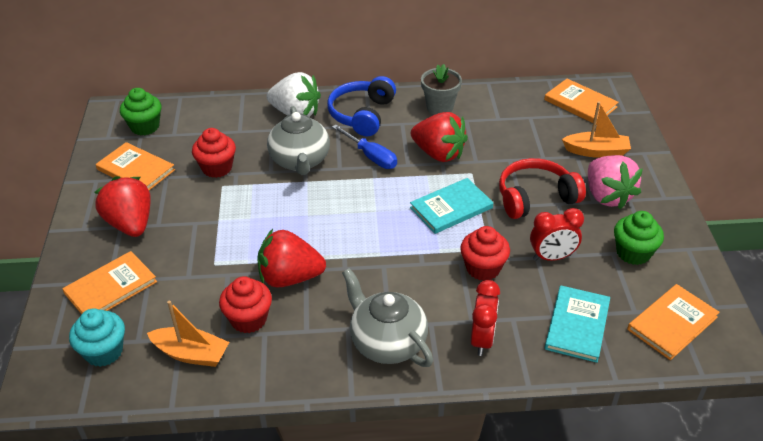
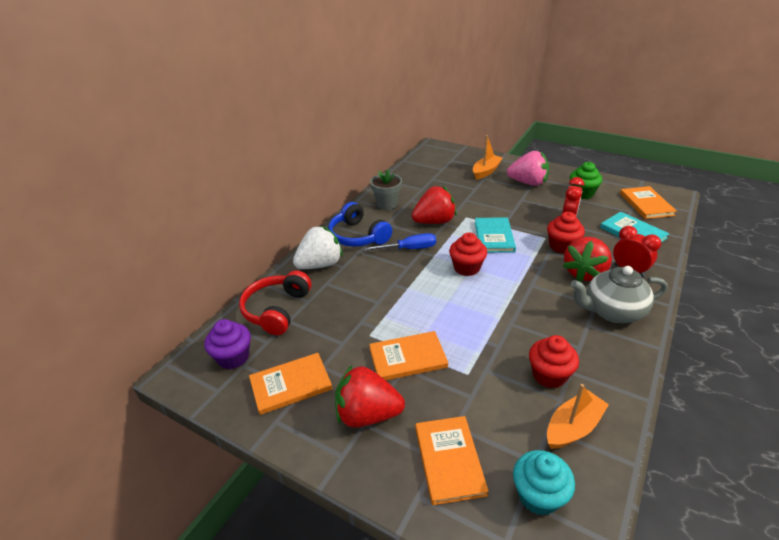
camera: 55 degrees left, 5 degrees down
(145, 127) = (233, 357): green cupcake -> purple cupcake
(217, 168) = (343, 330): red cupcake -> red cupcake (466, 268)
(290, 278) = (514, 335): red strawberry -> red strawberry (584, 273)
(300, 161) = (381, 282): grey teapot -> none
(535, 197) = (510, 204): red headphones -> red headphones (277, 310)
(580, 103) = (437, 160): orange book -> orange book (408, 358)

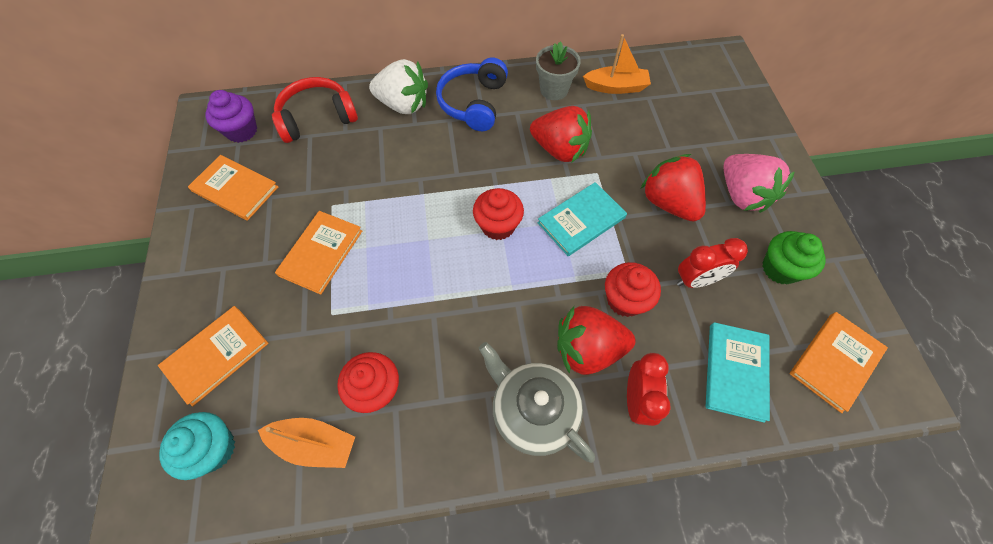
camera: 50 degrees right, 25 degrees up
(367, 414) = (234, 264): red strawberry -> red strawberry (668, 202)
(408, 358) = (321, 253): orange book -> orange book turned 75 degrees clockwise
(409, 249) = (489, 157): blue screwdriver -> none
(486, 171) = (722, 138): orange boat -> orange boat (616, 87)

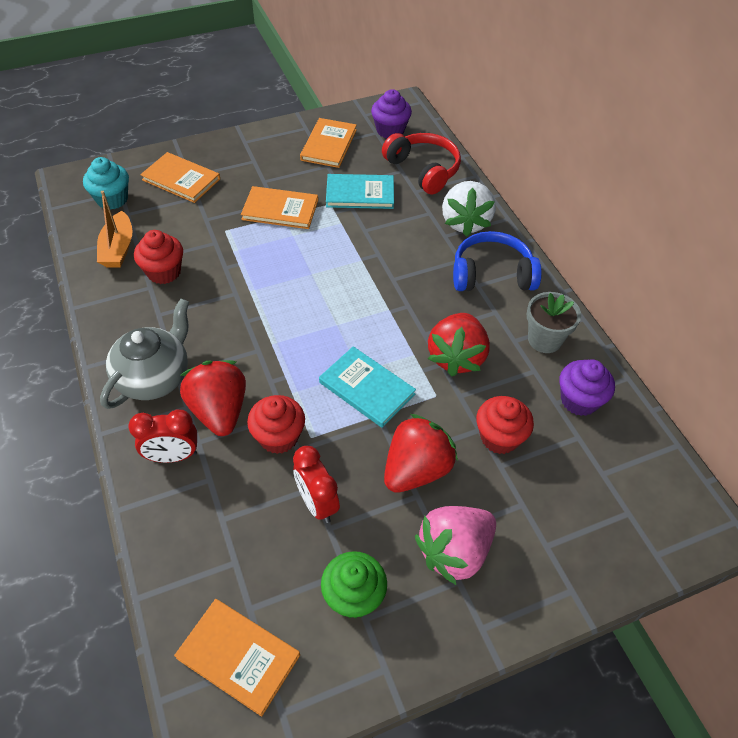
camera: 75 degrees right, 10 degrees down
(498, 226) = (340, 321): red cupcake -> red cupcake (499, 437)
(616, 87) = (579, 400): orange boat -> purple cupcake
(735, 371) = (212, 546): turquoise book -> turquoise book (360, 194)

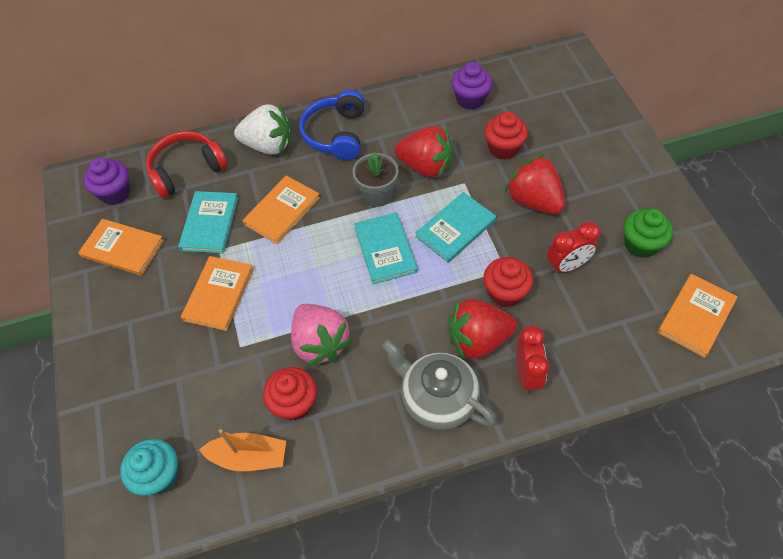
camera: 80 degrees left, 5 degrees up
(181, 179) = (142, 398): orange book -> orange book (282, 211)
(335, 326) = (385, 249): none -> turquoise book
(454, 552) = (600, 184): pink strawberry -> pink strawberry (320, 343)
(544, 340) = (411, 110): grey flower pot -> grey flower pot (377, 195)

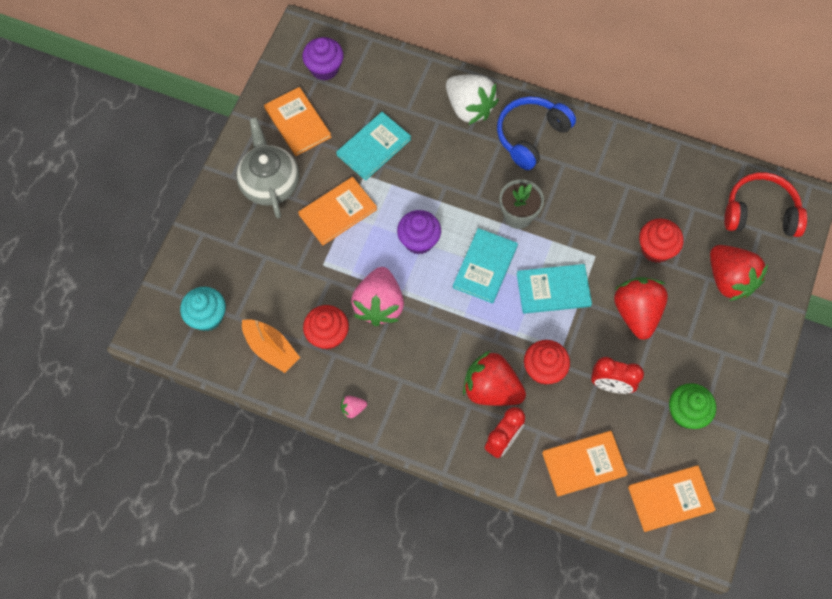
camera: 35 degrees right, 10 degrees up
(187, 170) = (391, 85): red headphones -> red headphones (760, 213)
(282, 211) = (434, 176): orange book -> orange book (583, 464)
(373, 451) = (353, 409): none -> pink strawberry
(425, 166) = (577, 218): red strawberry -> red strawberry (729, 280)
(437, 399) = (425, 408): grey teapot -> grey teapot (270, 183)
(470, 99) = (670, 183): purple cupcake -> purple cupcake (419, 240)

